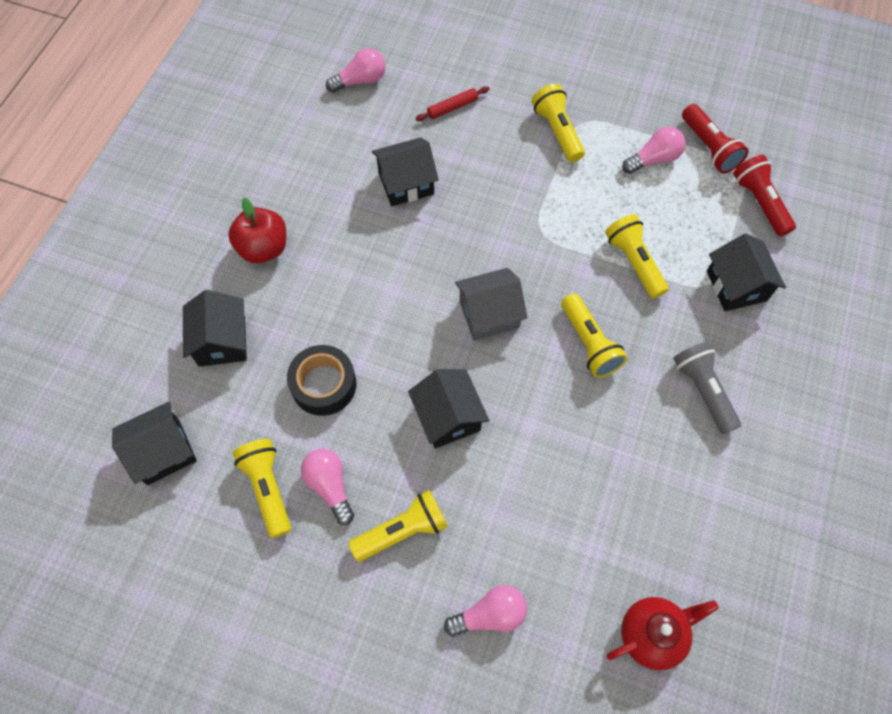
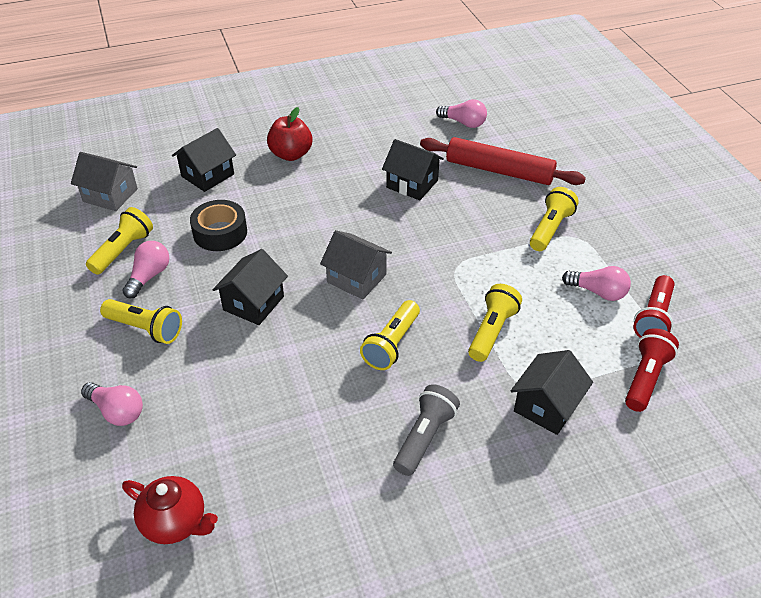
camera: 50 degrees right, 20 degrees down
(163, 452) = (110, 195): black house -> grey house
(452, 107) = (499, 171): red rolling pin -> red rolling pin, size x2.29

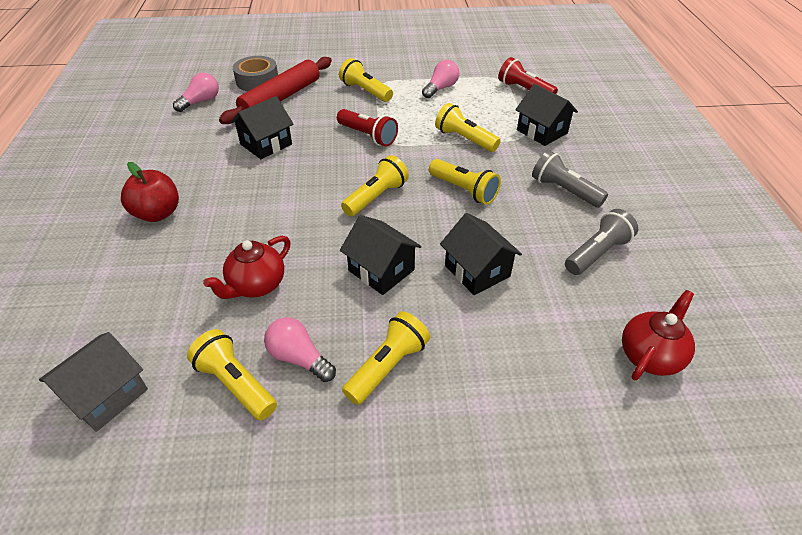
camera: 75 degrees left, 0 degrees up
(117, 411) = (507, 400): pink light bulb -> none
(207, 175) = (141, 287): black house -> black house (477, 271)
(220, 233) = (256, 285): black tape -> red teapot
(318, 474) = (597, 253): none -> grey flashlight
(356, 278) = (376, 197): grey house -> yellow flashlight
(523, 146) = (257, 81): none -> grey tape
(653, 318) = (472, 75): red flashlight -> red flashlight (368, 136)

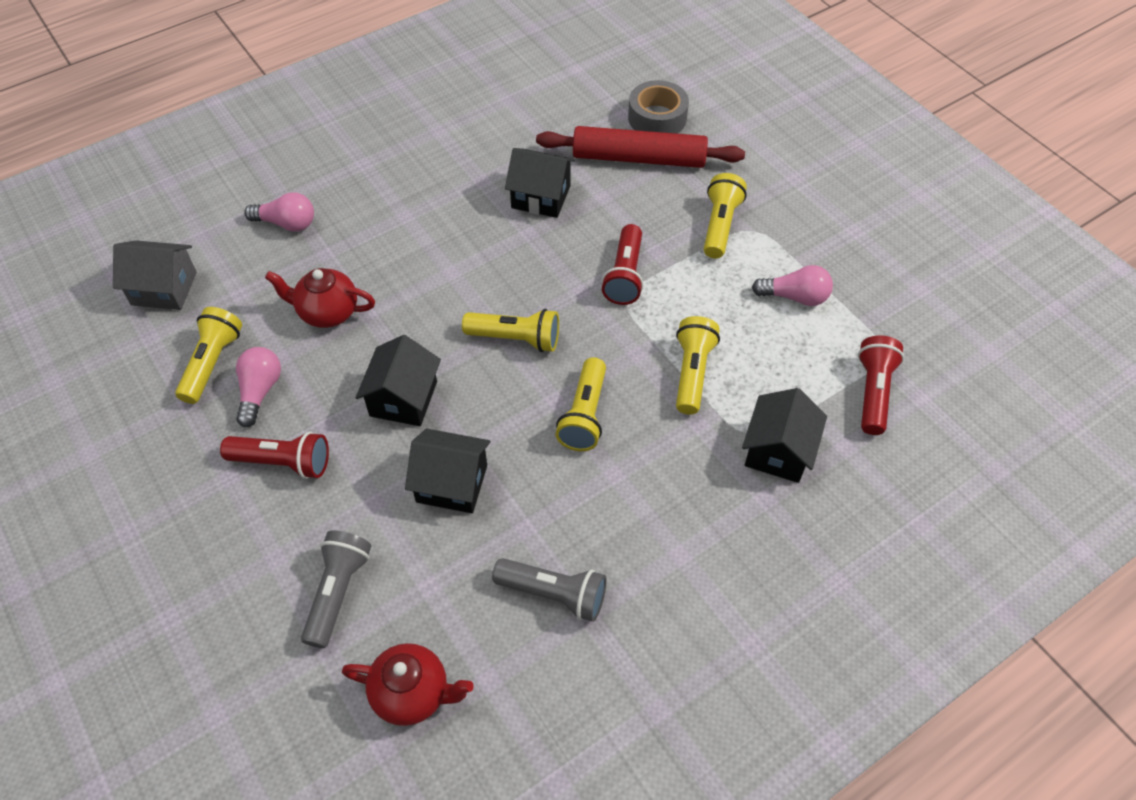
camera: 60 degrees right, 10 degrees up
(158, 213) = (377, 184): red apple -> none
(201, 101) = (576, 98): pink light bulb -> pink light bulb (286, 223)
(387, 366) = (283, 462): yellow flashlight -> red flashlight
(477, 271) = (451, 483): black house -> black house turned 75 degrees clockwise
(564, 190) = (657, 521): grey flashlight -> grey flashlight (338, 592)

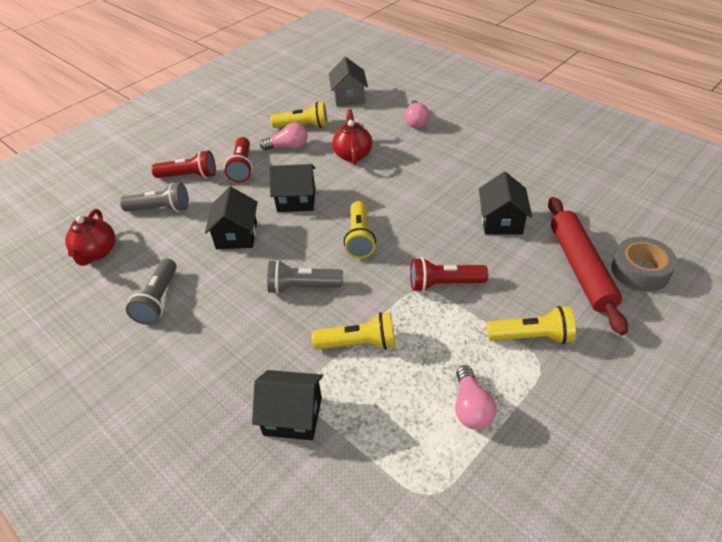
camera: 80 degrees right, 10 degrees down
(584, 415) = (302, 287): yellow flashlight -> grey flashlight
(873, 392) = (376, 490): red flashlight -> red flashlight (189, 176)

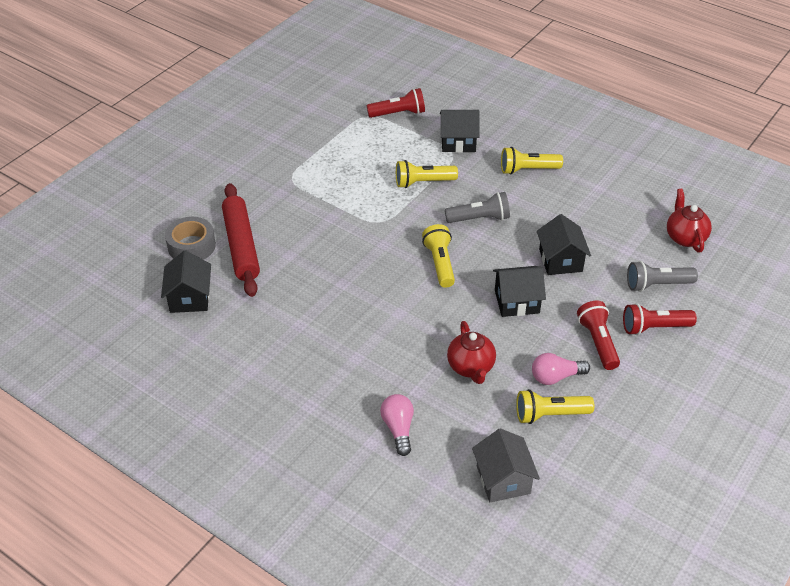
camera: 170 degrees right, 0 degrees up
(158, 300) = (597, 202): grey flashlight -> none
(444, 284) = (360, 227): red flashlight -> red flashlight (398, 113)
(471, 407) = (341, 152): pink light bulb -> none
(501, 221) = (303, 287): black house -> black house (190, 298)
(532, 337) = (294, 194): yellow flashlight -> yellow flashlight (528, 170)

